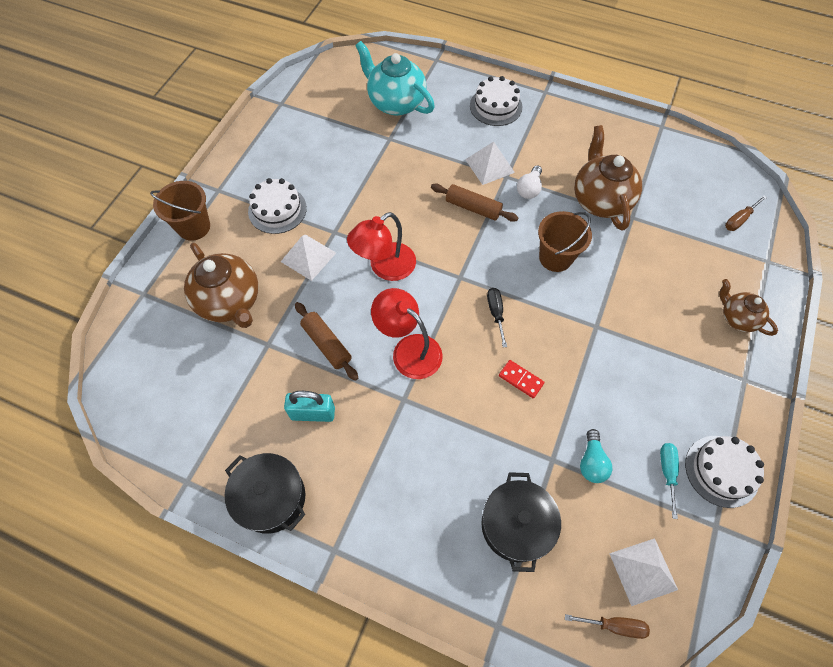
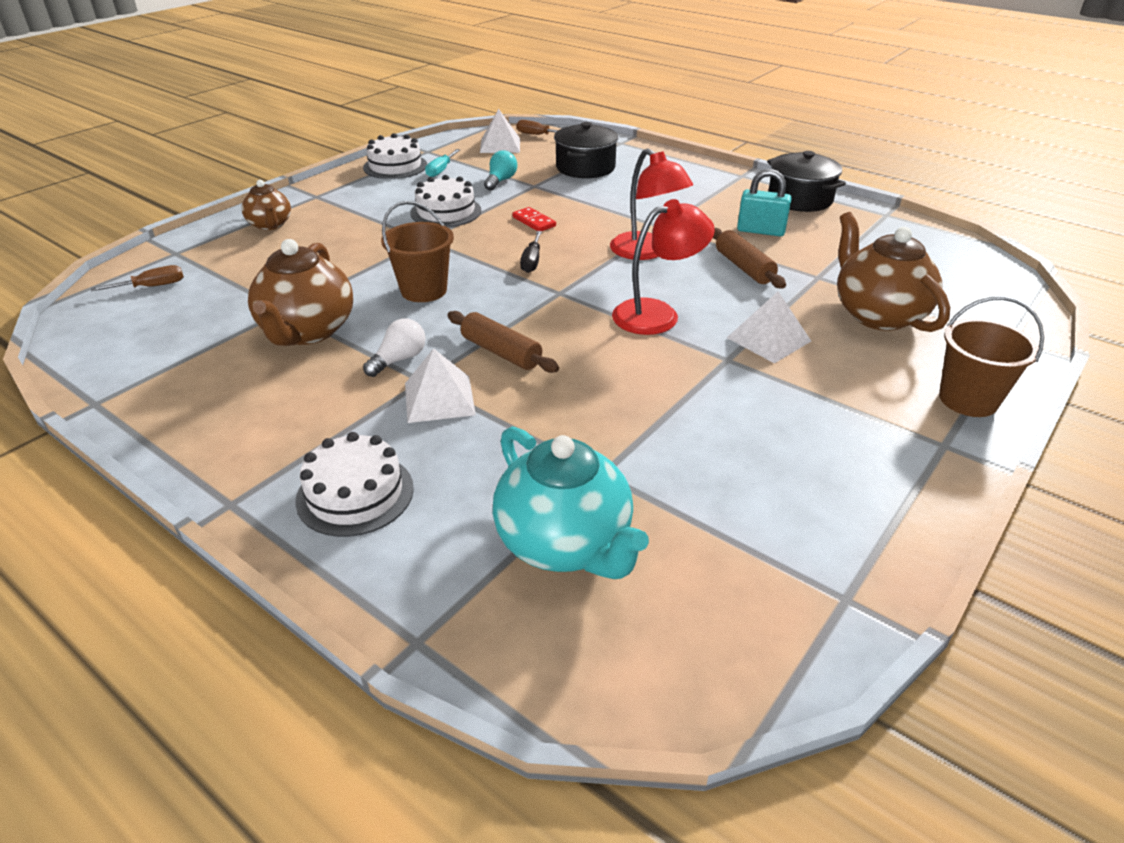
camera: 165 degrees left, 25 degrees down
(277, 210) = (824, 399): white cake -> white cake (446, 211)

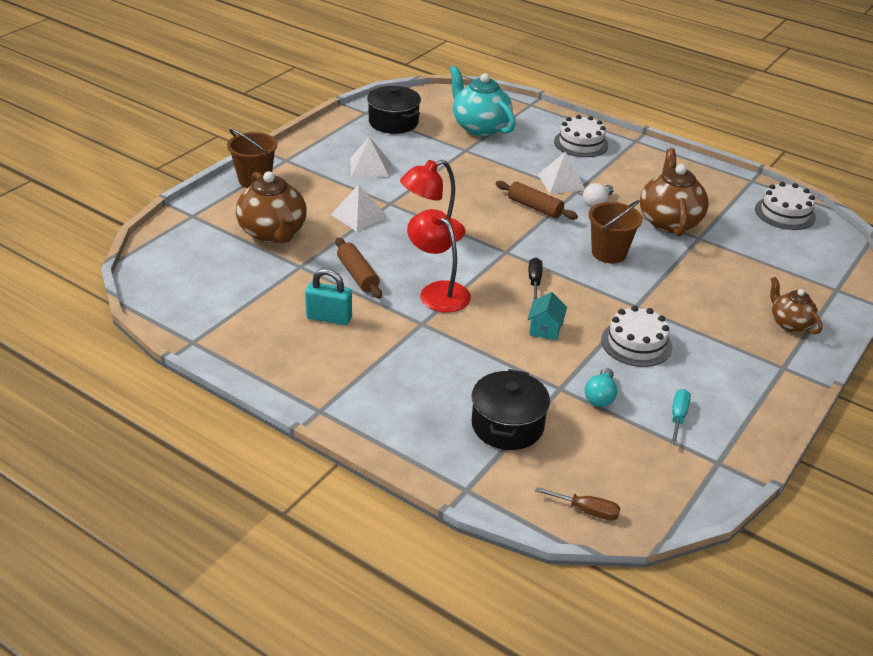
camera: 175 degrees right, 0 degrees up
(152, 286) = (814, 256): brown screwdriver -> none
(395, 166) = (737, 425): white cake -> white cake (785, 213)
(500, 145) = (630, 479): white pyramid -> white pyramid (369, 167)
(534, 222) = (545, 329): red domino -> turquoise house
(800, 199) = (270, 366): black pot -> black pot (393, 122)

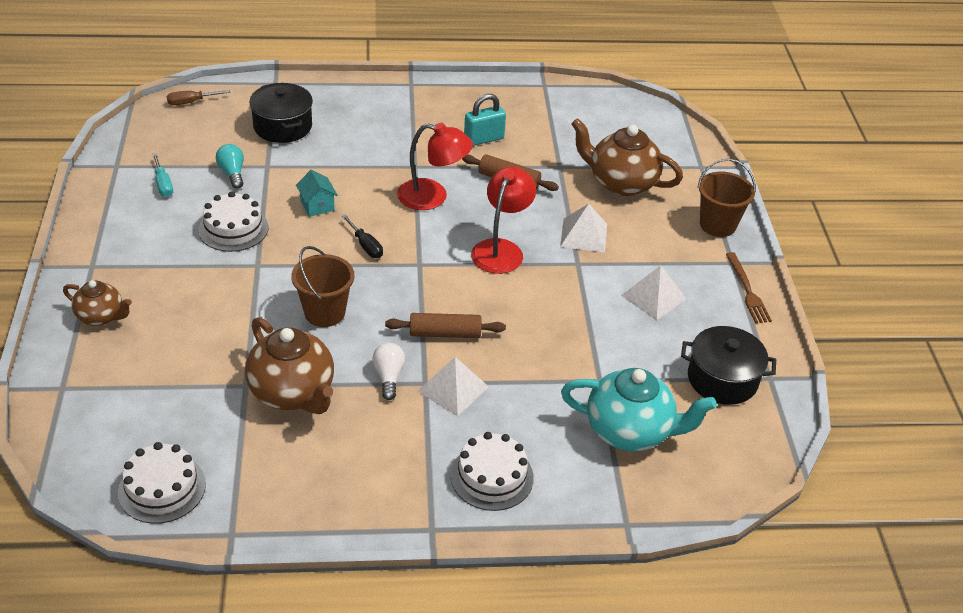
camera: 140 degrees right, 5 degrees up
(304, 145) = (747, 290): none -> brown fork

